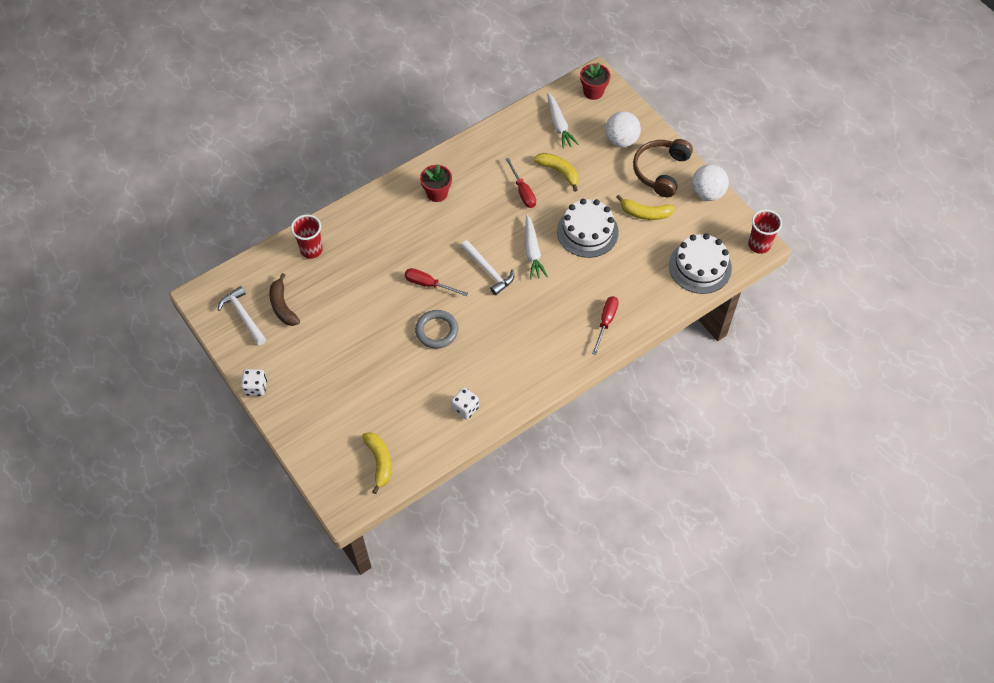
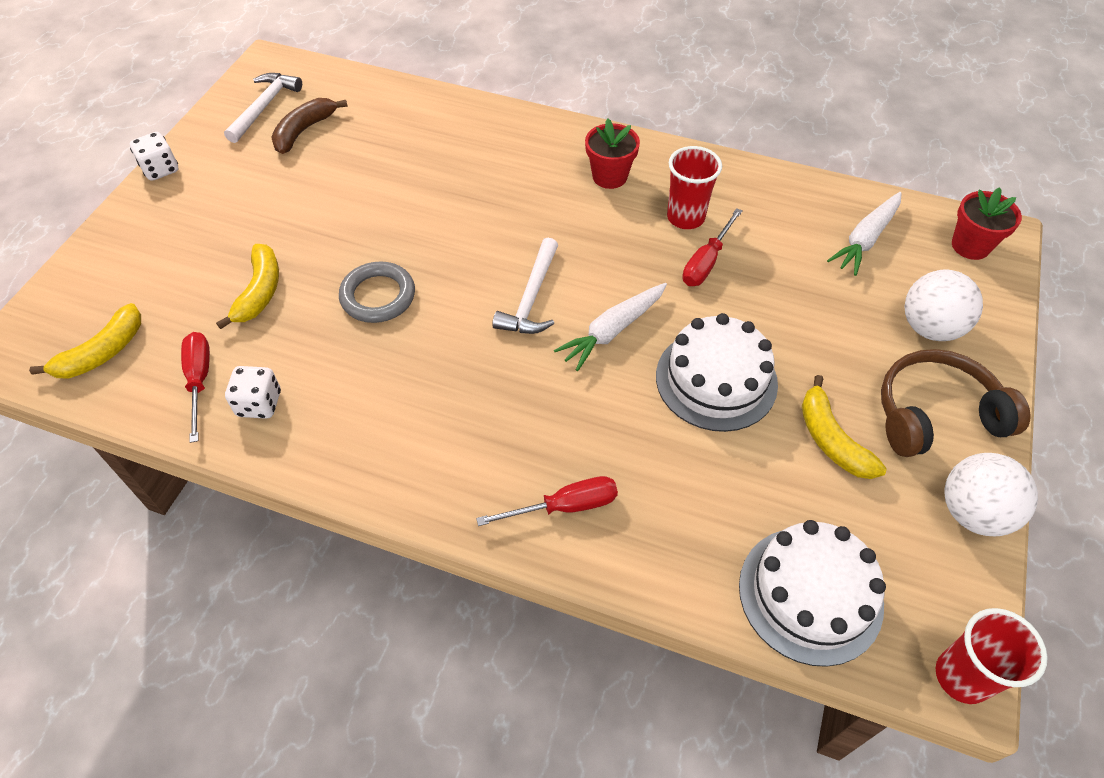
camera: 55 degrees right, 5 degrees down
(311, 250) = (411, 112): red cup -> red cup (685, 217)
(428, 284) = (451, 246): red screwdriver -> red screwdriver (199, 380)
(558, 172) = (785, 284): yellow banana -> yellow banana (260, 291)

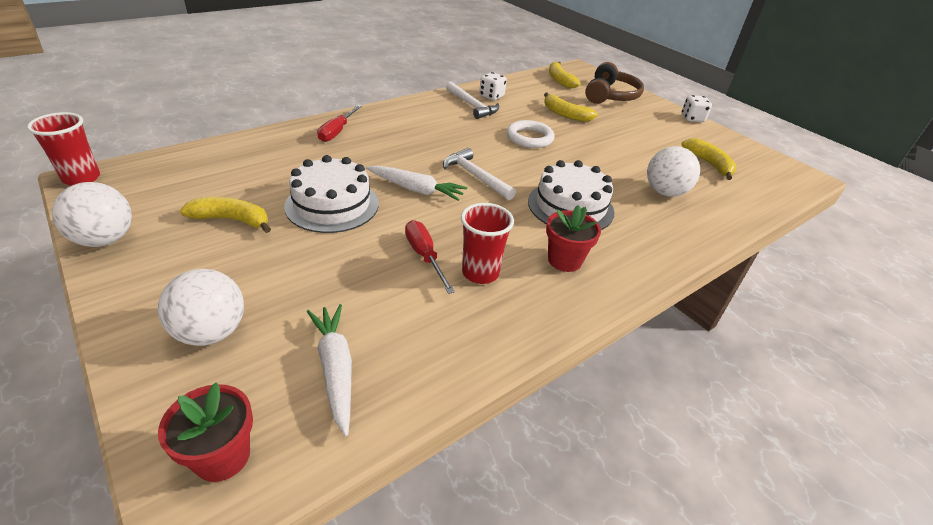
camera: 120 degrees right, 15 degrees down
(199, 380) = (520, 90): red screwdriver -> none
(264, 107) = (745, 160): white hammer -> white hammer (472, 106)
(304, 131) = (709, 164): brown banana -> yellow banana
(378, 296) = (529, 138): grey ring -> white ring
(412, 148) = (665, 192): none -> white ball
(612, 331) = (416, 189): white carrot -> white carrot turned 120 degrees clockwise
(810, 594) = (189, 164): white cake -> white cake (570, 206)
(935, 414) = (165, 275): brown headphones -> brown headphones (610, 95)

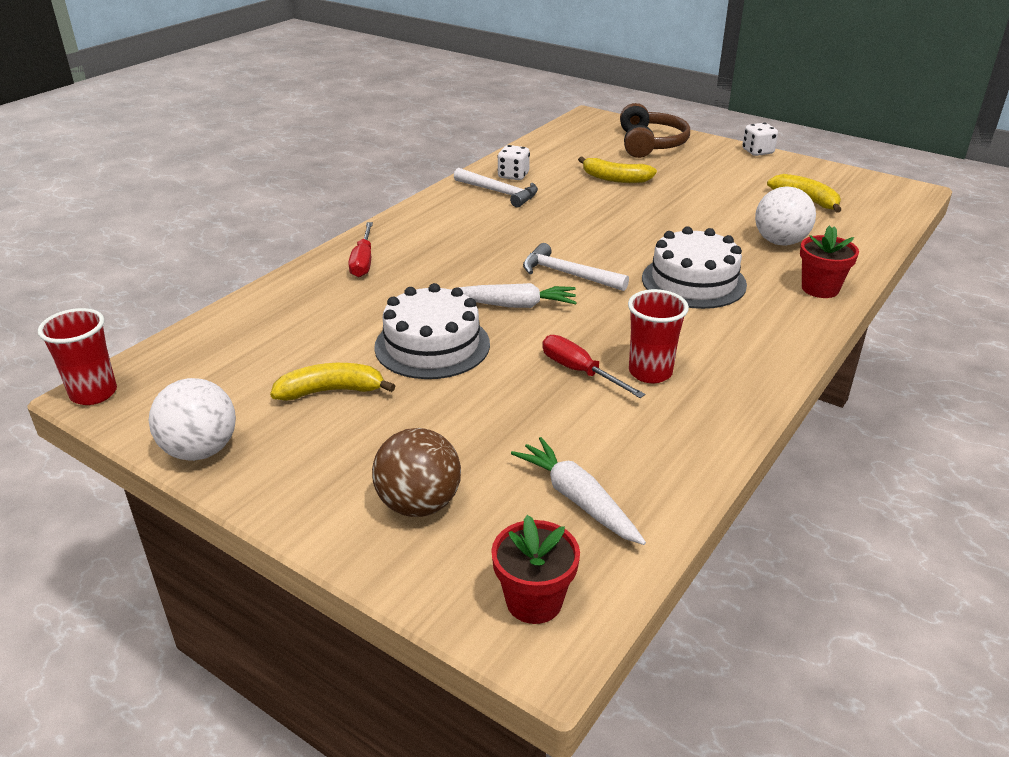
camera: 15 degrees left, 5 degrees down
(211, 332) = (419, 504): white ball -> brown ball
(529, 138) = (595, 216): white ring -> none
(560, 80) = (579, 137): yellow banana -> none
(564, 260) = (726, 337): red flower pot -> red flower pot (820, 289)

